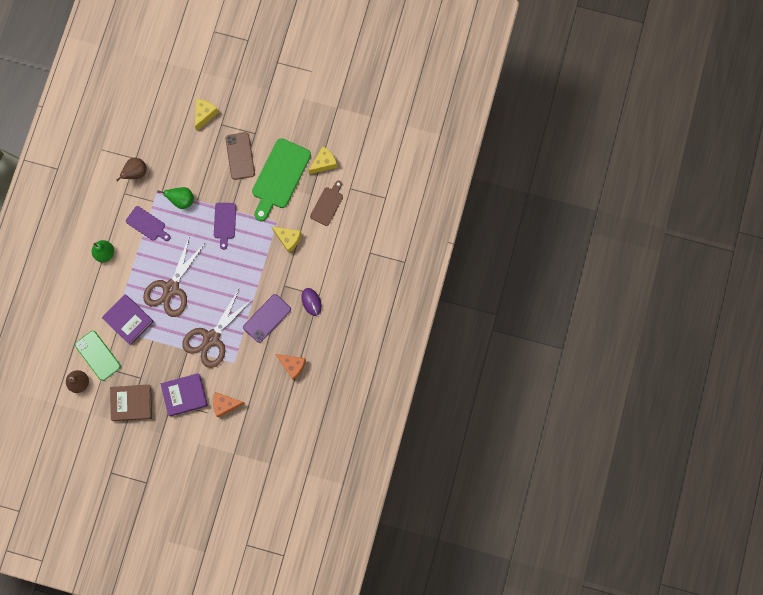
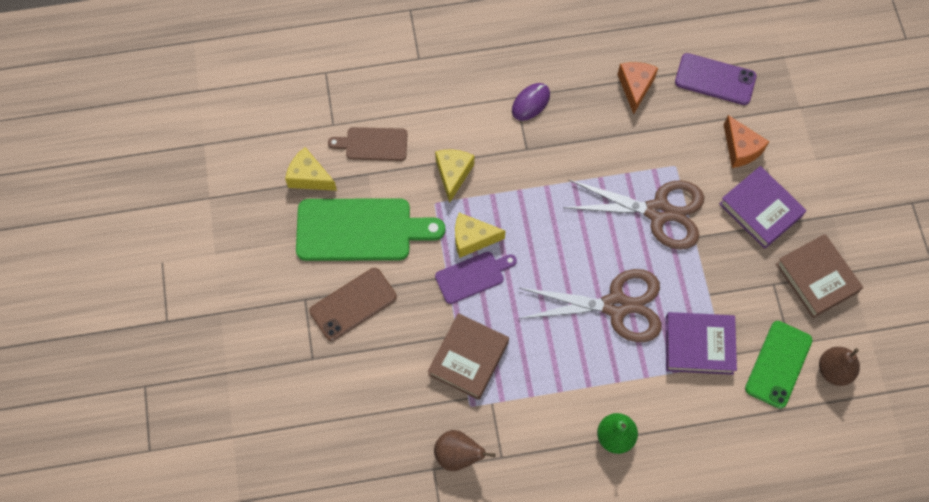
camera: 115 degrees left, 10 degrees down
(129, 320) = (699, 345): purple book -> purple book turned 75 degrees clockwise
(147, 224) = (534, 393): purple cutting board -> none
(182, 200) = (468, 358): green pear -> brown book
(205, 114) = (306, 393): yellow cheese -> yellow cheese (472, 239)
(267, 318) = (586, 150): purple phone -> purple phone (715, 79)

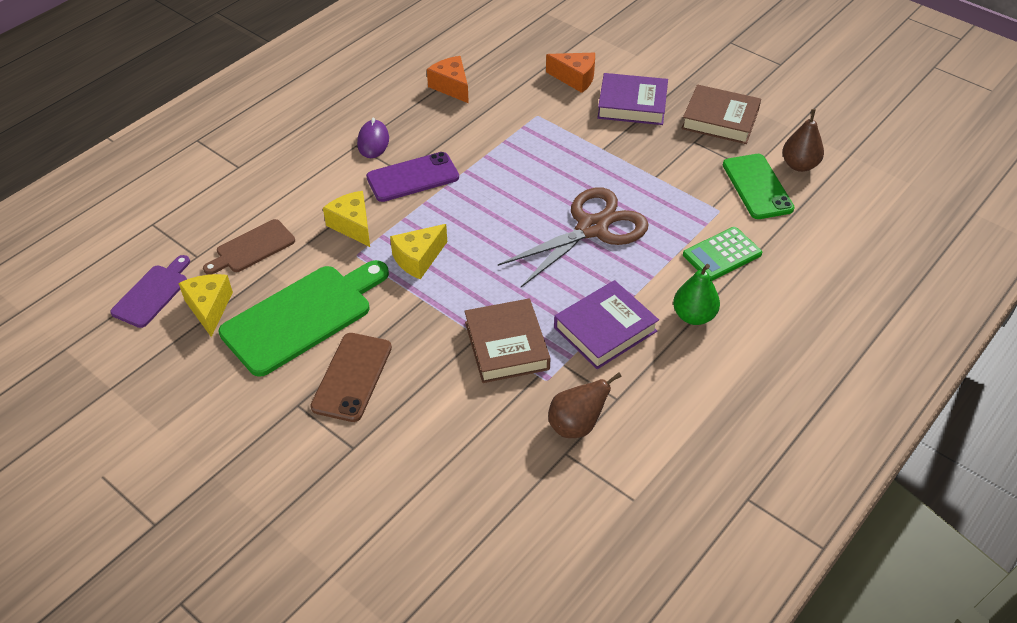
camera: 40 degrees left, 20 degrees down
(309, 177) = (209, 308): yellow cheese -> yellow cheese turned 90 degrees clockwise
(472, 276) = (446, 284): purple cutting board -> purple cutting board (152, 293)
(659, 212) = (557, 149): brown scissors -> none
(687, 402) = (722, 254): none -> green calculator
(699, 345) = (686, 212): purple book -> purple book (605, 329)
(715, 79) = (509, 50): purple phone -> purple phone (412, 177)

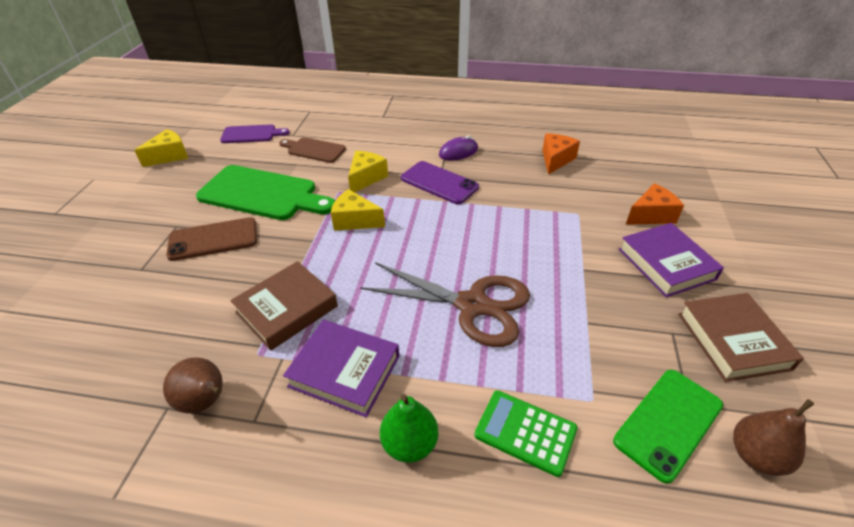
camera: 60 degrees right, 5 degrees down
(209, 308) = (250, 157): yellow cheese -> yellow cheese (169, 156)
(575, 78) = (651, 215): orange cheese -> orange cheese turned 105 degrees counterclockwise

